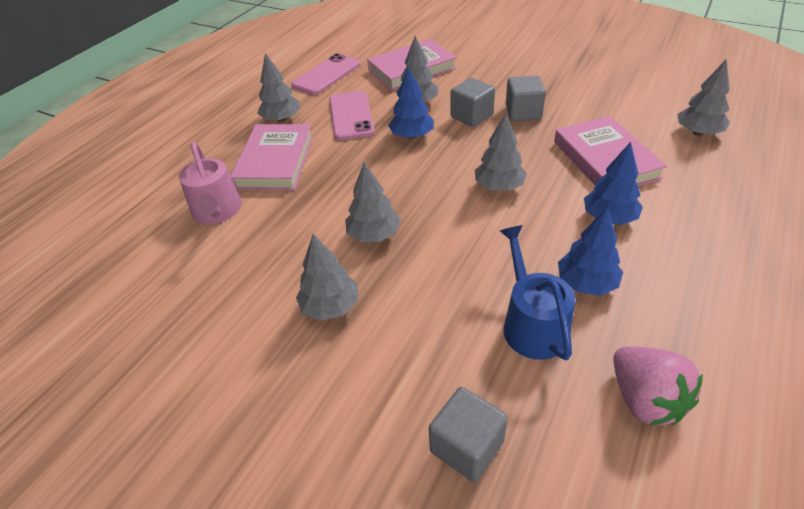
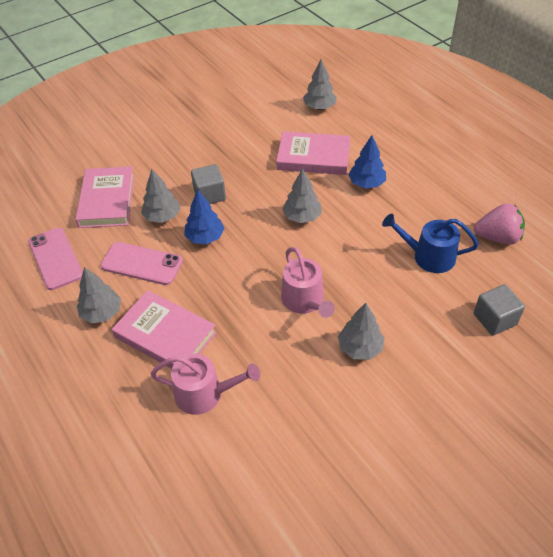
camera: 65 degrees left, 5 degrees up
(374, 235) = (305, 301): grey tree -> pink watering can
(523, 112) = (229, 167): grey cube -> none
(586, 283) = (412, 219): blue tree -> none

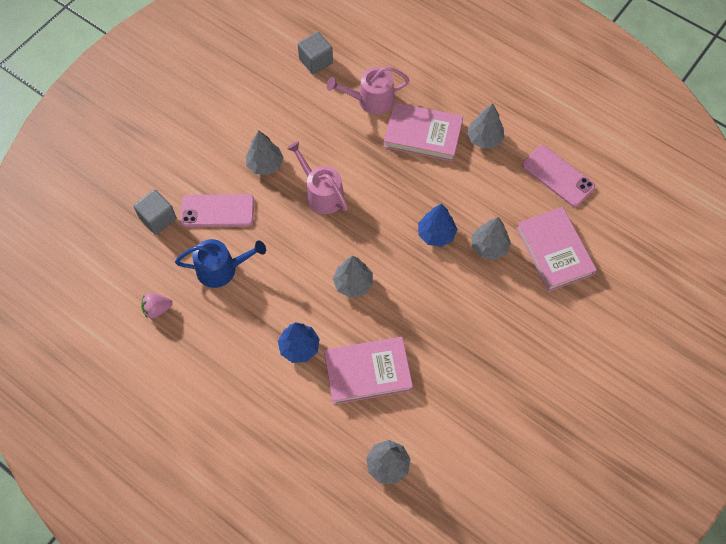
camera: 160 degrees right, 15 degrees up
(141, 264) = (478, 191): pink phone -> pink phone (217, 211)
(209, 195) = (456, 286): grey cube -> grey cube (316, 61)
(497, 237) = (157, 309): pink strawberry -> pink strawberry, size x0.63

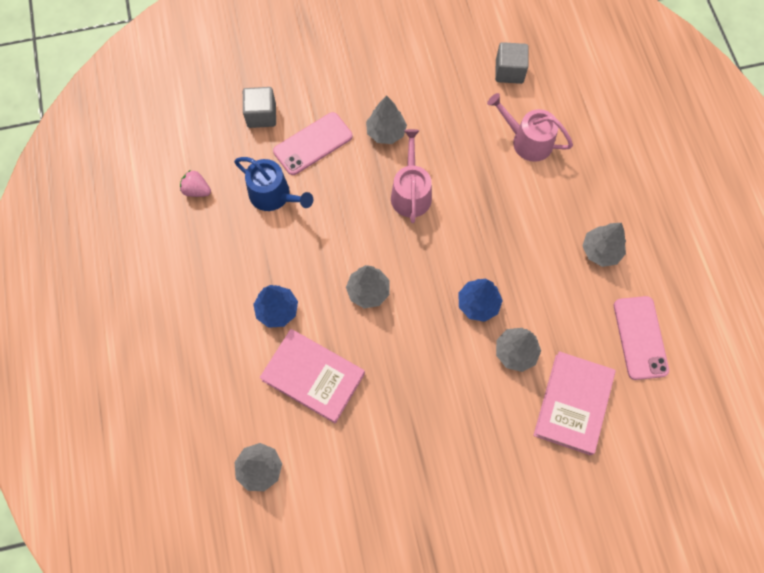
camera: 40 degrees right, 5 degrees up
(217, 211) = (313, 144): pink phone -> pink phone turned 75 degrees counterclockwise
(423, 134) = (546, 206): pink book -> none

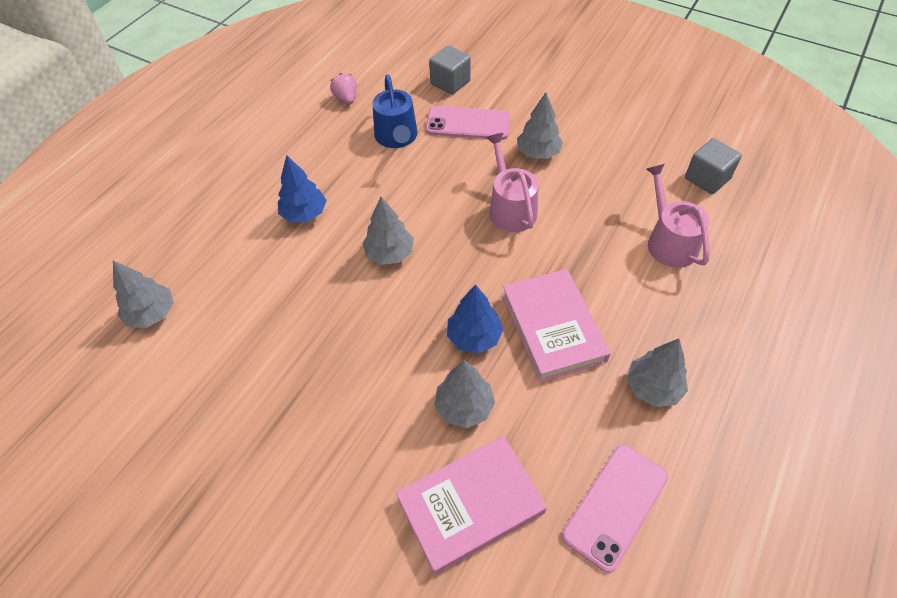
camera: 45 degrees right, 15 degrees down
(313, 377) = (272, 281): pink book -> pink book (553, 327)
(411, 193) = (510, 208): pink watering can -> pink watering can turned 60 degrees counterclockwise

